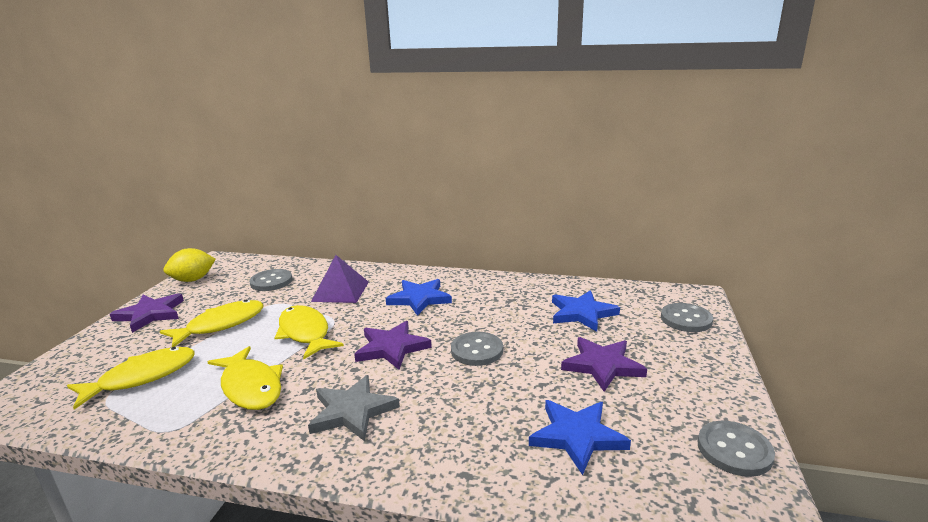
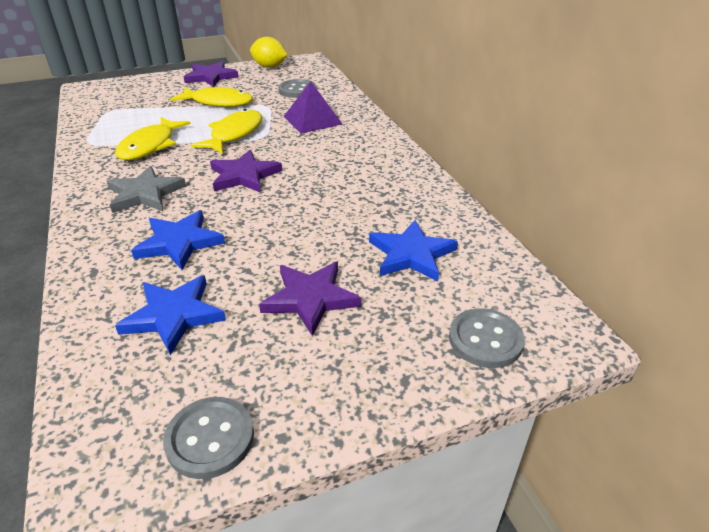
camera: 55 degrees right, 15 degrees up
(142, 377) = (137, 109): yellow fish -> none
(419, 299) = (338, 156): blue star -> blue star (179, 242)
(477, 350) = (275, 216): grey button -> none

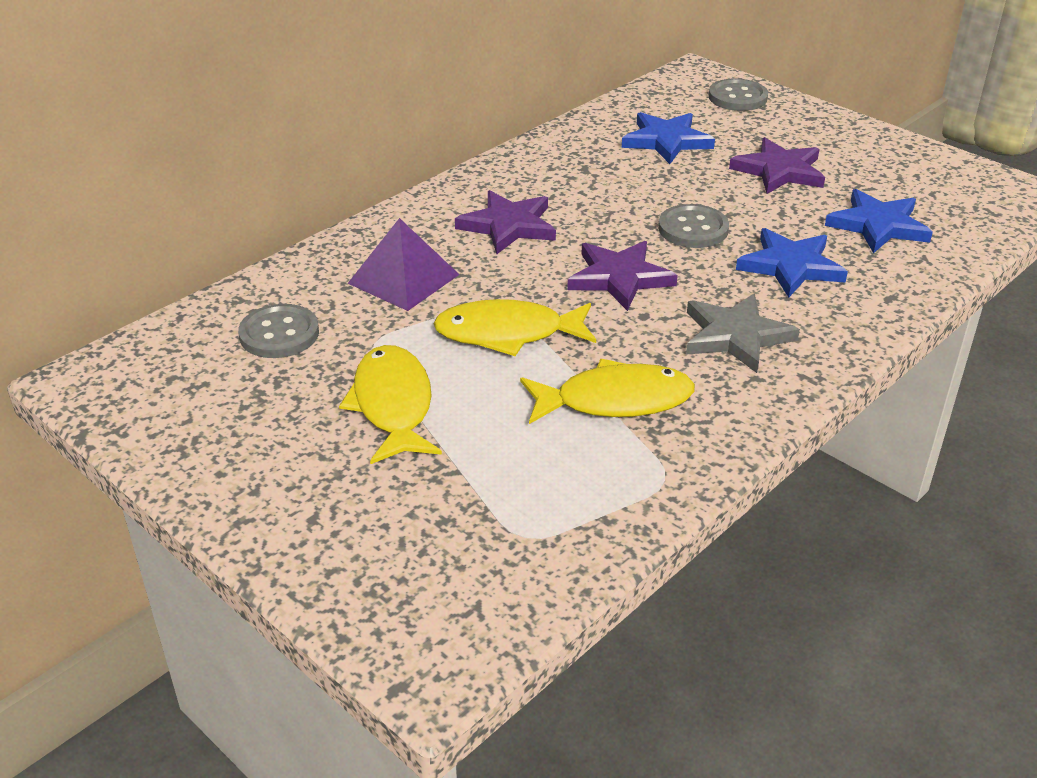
camera: 115 degrees left, 0 degrees up
(210, 438) = (945, 168): grey button -> grey button (693, 229)
(211, 77) = (256, 479): purple star -> purple star (508, 226)
(269, 66) = (150, 418): yellow lemon -> none

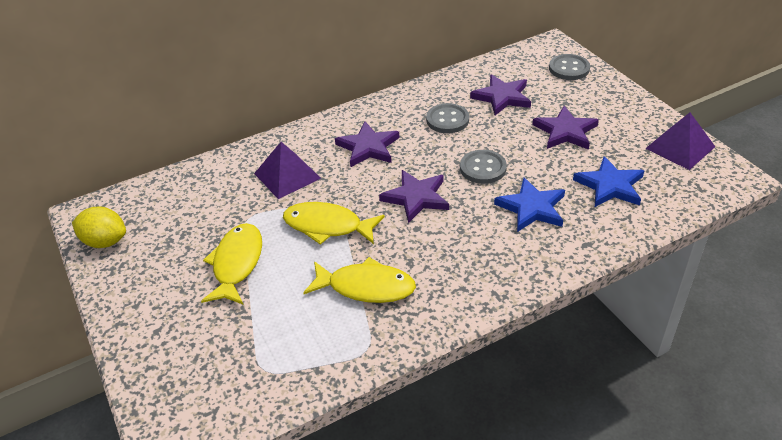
camera: 20 degrees right, 5 degrees up
(146, 412) = (105, 241): none -> yellow lemon
(279, 334) = (199, 202): grey button -> grey button (447, 120)
(666, 141) = (502, 97): blue star -> purple star
(736, 336) = (466, 255): grey star -> none
(939, 170) = (680, 147): none -> purple pyramid

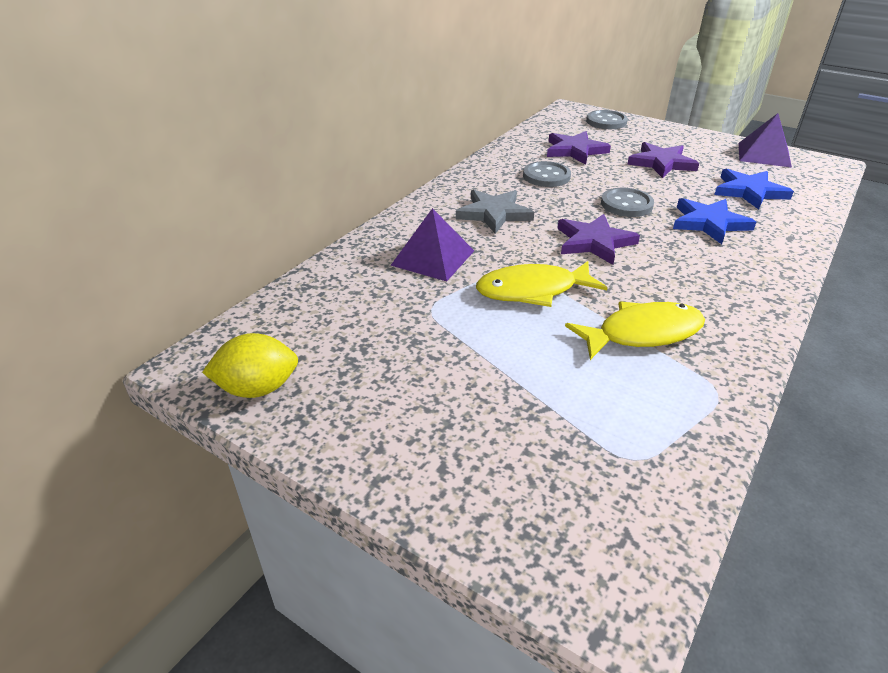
camera: 30 degrees left, 5 degrees down
(237, 264) = (469, 357): yellow fish -> none
(368, 147) = (494, 213): purple star -> grey star

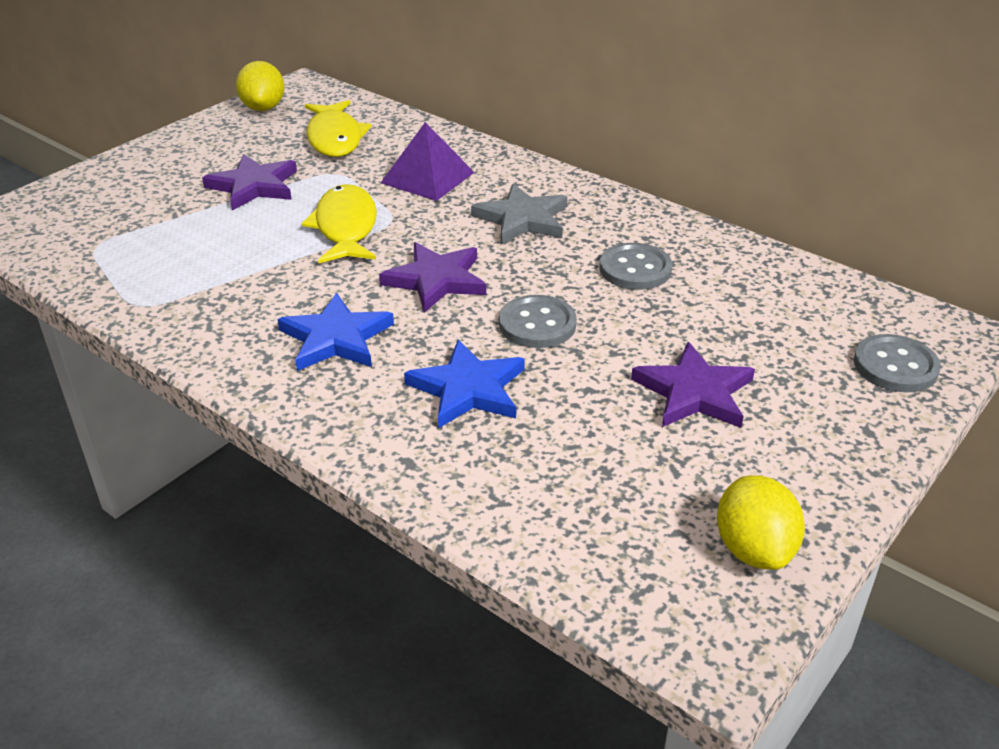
camera: 95 degrees right, 0 degrees up
(575, 150) = (739, 308): purple star -> purple star (254, 186)
(642, 333) = (245, 280): yellow fish -> yellow fish (335, 138)
(749, 191) = (574, 467): blue star -> blue star (336, 338)
(764, 154) = (753, 549): purple pyramid -> yellow lemon

